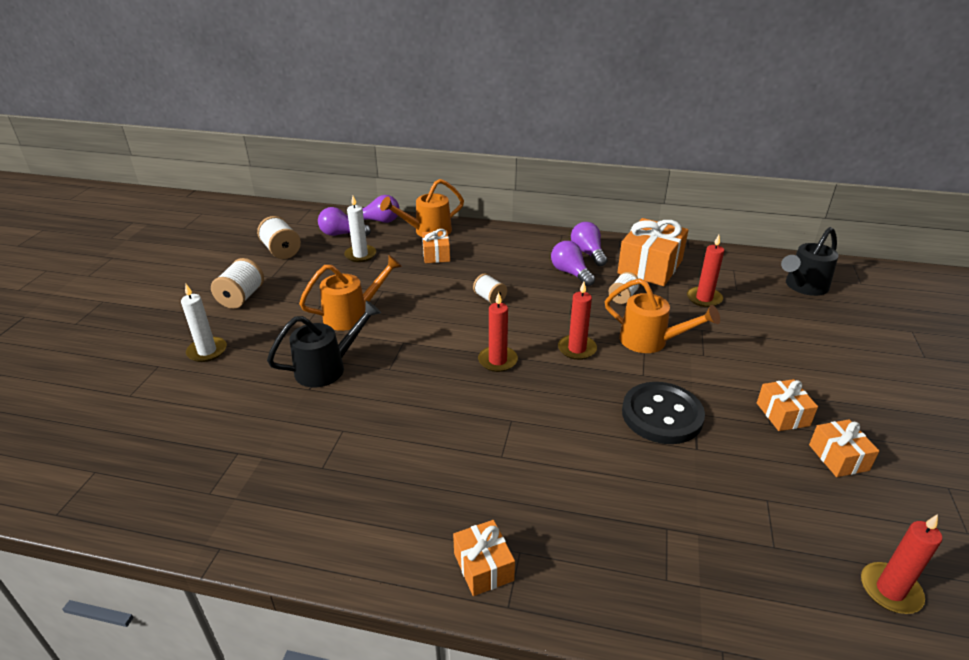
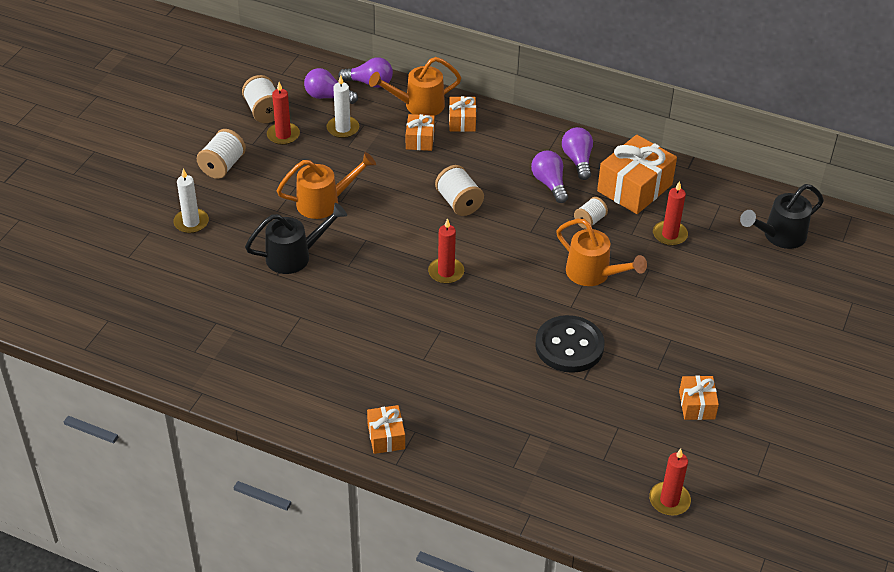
camera: 10 degrees right, 10 degrees up
(489, 298) = (459, 203): white spool -> white spool, size x1.53
(577, 349) = (522, 271): red candle -> red candle (283, 135)
(782, 414) = (673, 362): orange gift -> orange gift (462, 121)

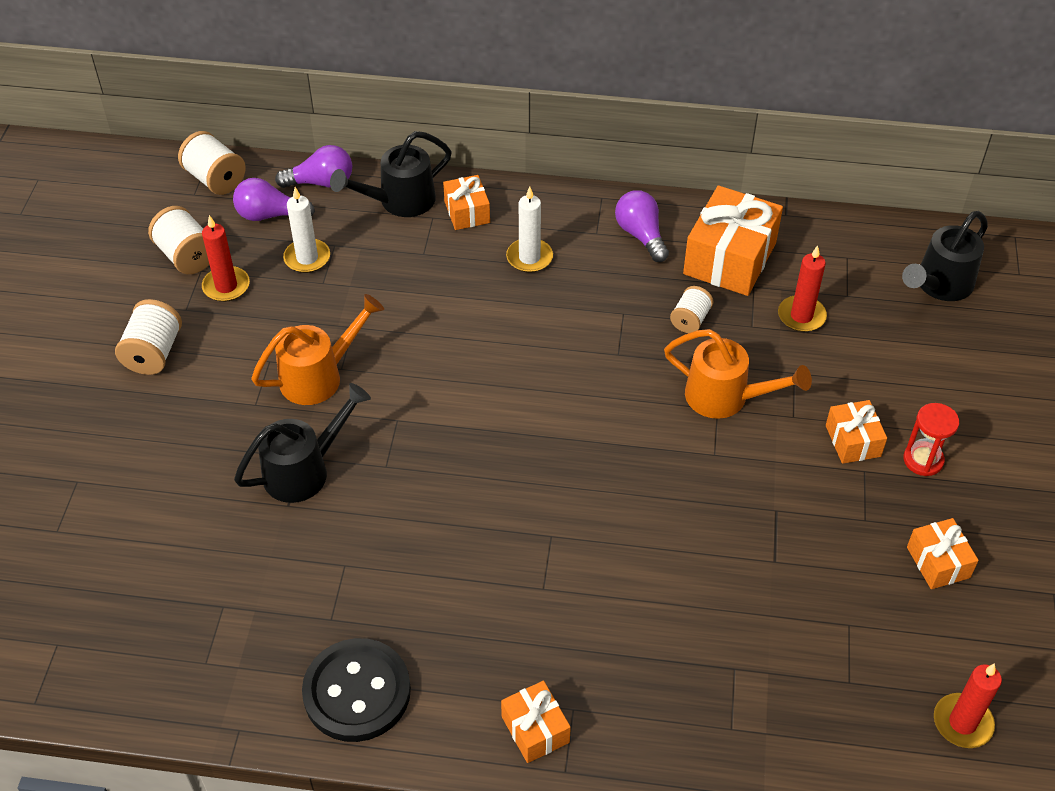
camera: 15 degrees left, 5 degrees up
(191, 222) = (135, 453): white candle -> white candle (529, 258)
(418, 105) = (399, 201): orange watering can -> black watering can
(420, 140) = (419, 251): orange gift -> orange gift (853, 441)
(446, 272) = (526, 443): red candle -> none
(459, 203) = (506, 333): white spool -> white spool (215, 179)
(549, 184) = (617, 277): purple light bulb -> none
(569, 346) = (735, 516): black button -> black button (357, 692)
(715, 342) = (923, 460): none -> red hourglass

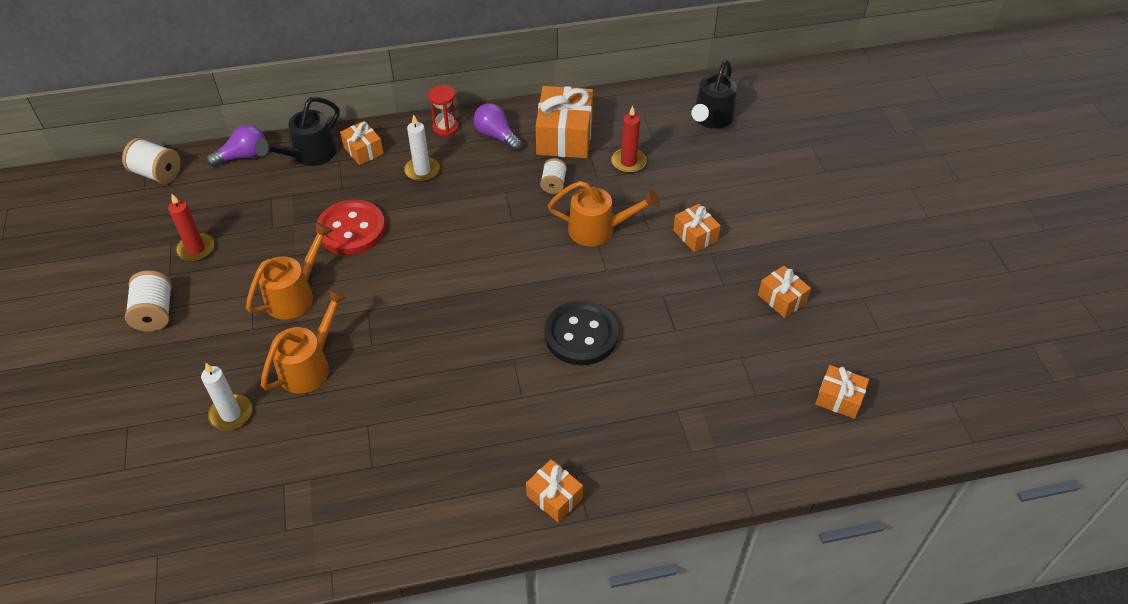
camera: 20 degrees left, 0 degrees up
(187, 256) = (155, 235): white spool -> none
(269, 215) = (211, 189): purple light bulb -> none
(304, 470) = (309, 366): black watering can -> orange watering can
(307, 258) = (253, 213): white candle -> white candle (231, 414)
(357, 692) = (412, 513): black button -> black button (581, 335)
(415, 311) = (351, 229): none -> red button
(923, 460) = (745, 235): red hourglass -> red hourglass (445, 128)
(962, 723) = (839, 398): red candle -> orange gift

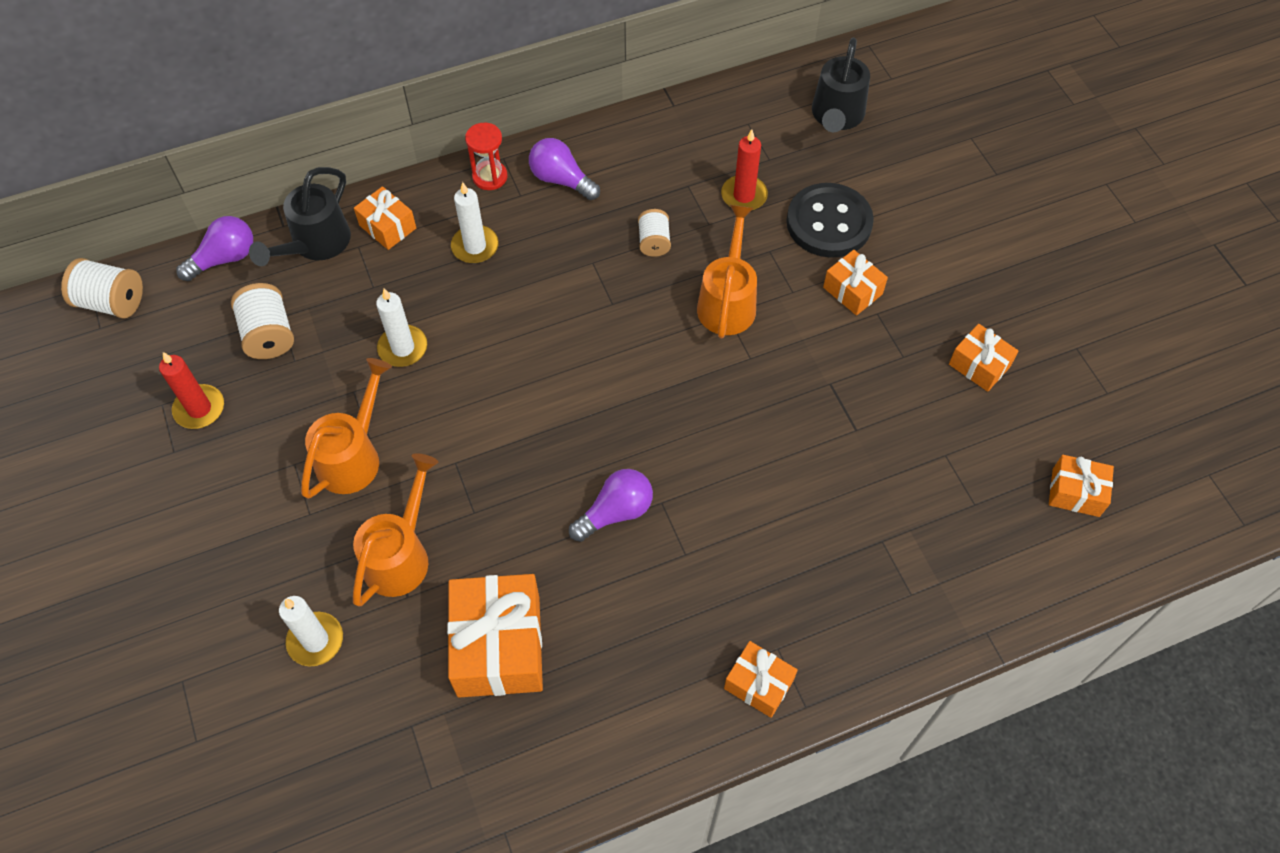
camera: 10 degrees left, 10 degrees up
(155, 313) = (171, 512): white spool -> white spool (269, 335)
(351, 229) = (403, 348): red button -> white candle
(476, 360) = (616, 512): none -> purple light bulb
(564, 136) = (651, 168): orange gift -> orange gift (498, 646)
(581, 335) = (740, 455): black button -> black button (829, 223)
(598, 230) = (728, 301): orange watering can -> orange watering can turned 75 degrees counterclockwise

